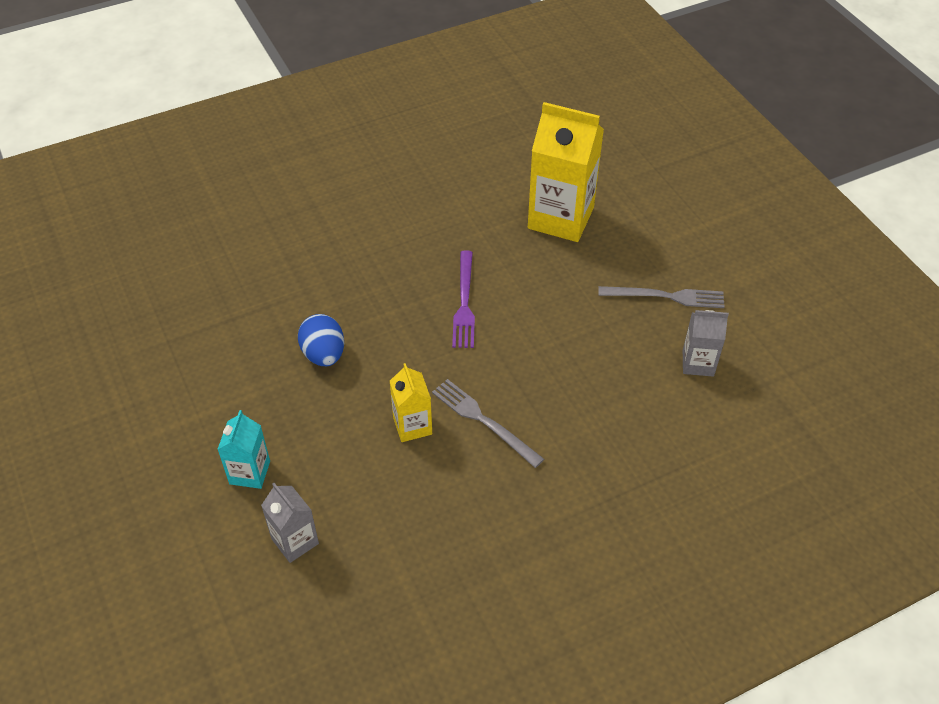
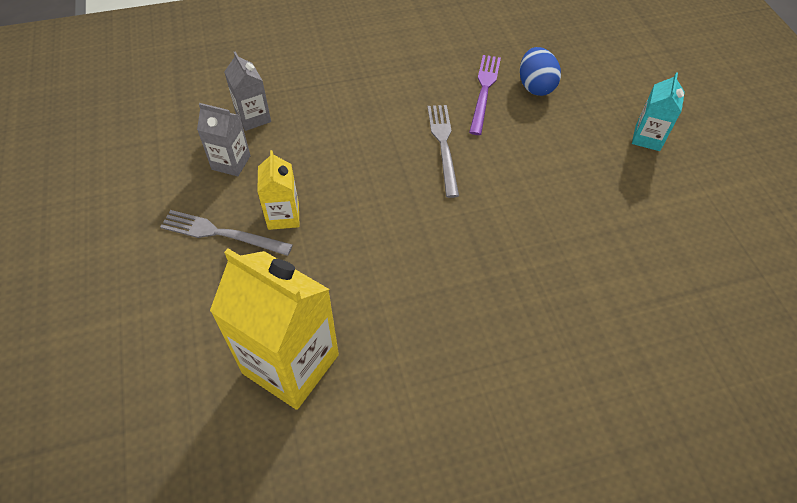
camera: 170 degrees left, 5 degrees up
(295, 541) = (603, 87): grey carton -> grey carton (253, 117)
(324, 354) = (591, 231): blue egg -> blue egg (535, 86)
(412, 426) = (507, 152): yellow carton -> yellow carton (283, 216)
(464, 303) = (438, 264): purple fork -> purple fork (484, 91)
(483, 421) = (443, 145): grey fork -> grey fork turned 150 degrees counterclockwise

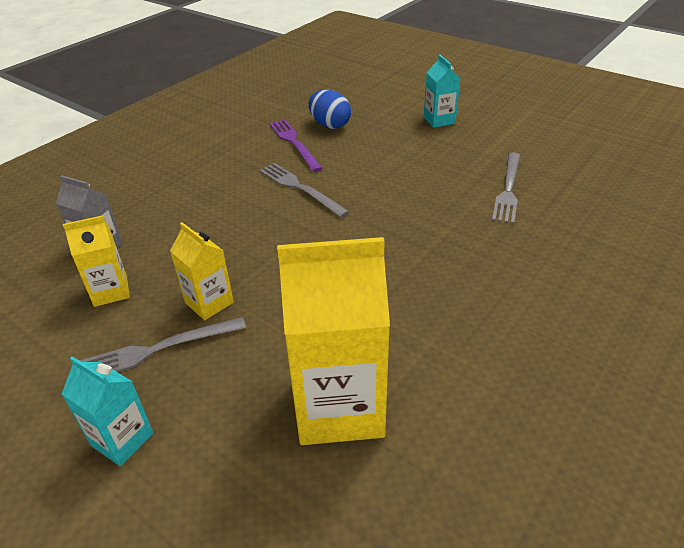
camera: 35 degrees left, 15 degrees down
(150, 288) = (122, 439): none -> turquoise carton
(231, 162) = (110, 291): grey carton -> yellow carton
(627, 260) = (508, 189): none -> grey fork

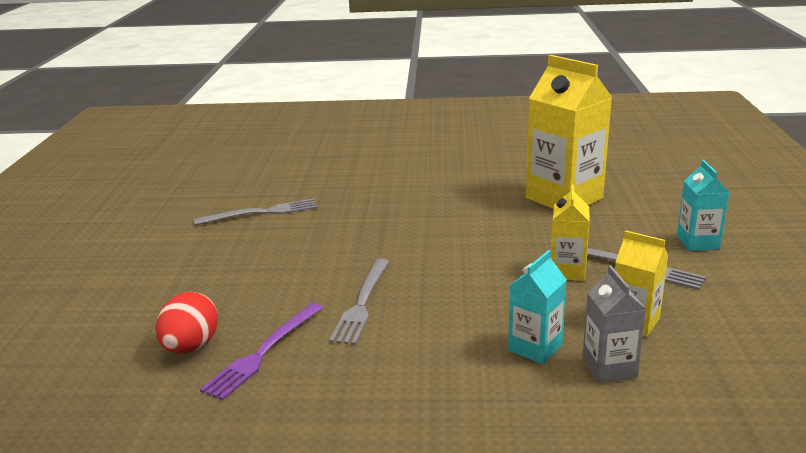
camera: 125 degrees left, 15 degrees down
(330, 125) = (191, 347): blue egg -> red egg
(439, 120) = (130, 280): turquoise carton -> turquoise carton (535, 348)

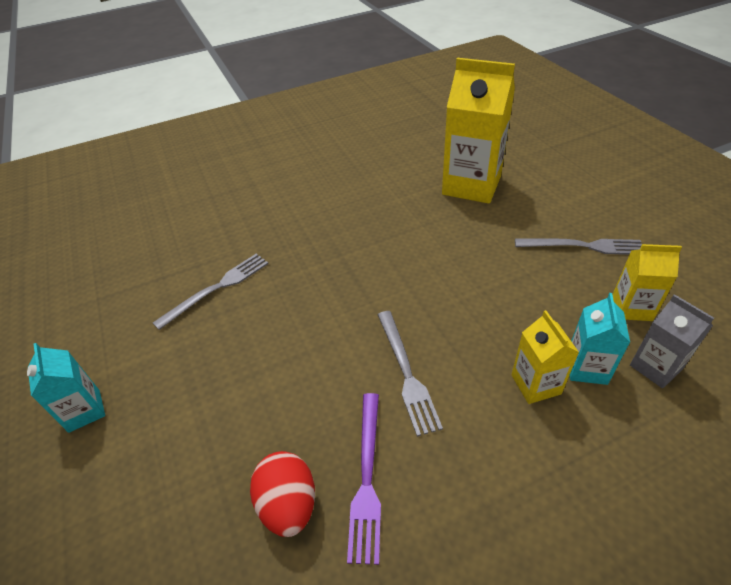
camera: 25 degrees left, 20 degrees up
(567, 271) = (539, 269): yellow carton -> yellow carton (536, 384)
(698, 242) = (604, 204): turquoise carton -> turquoise carton (84, 411)

